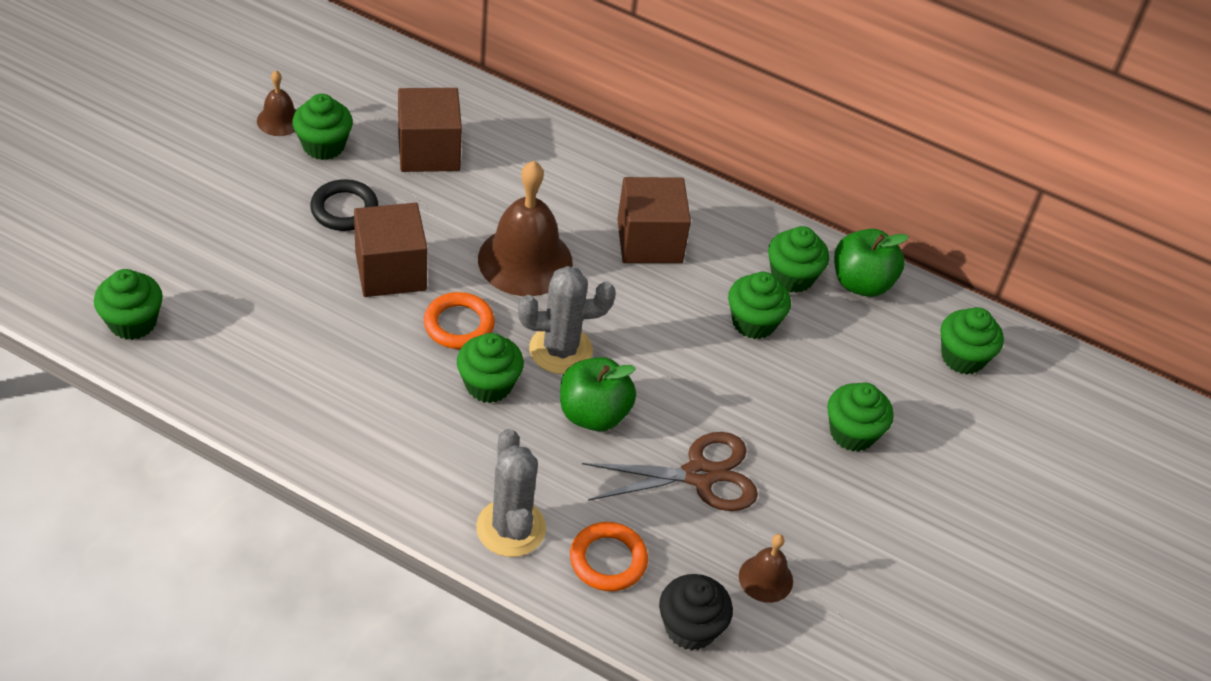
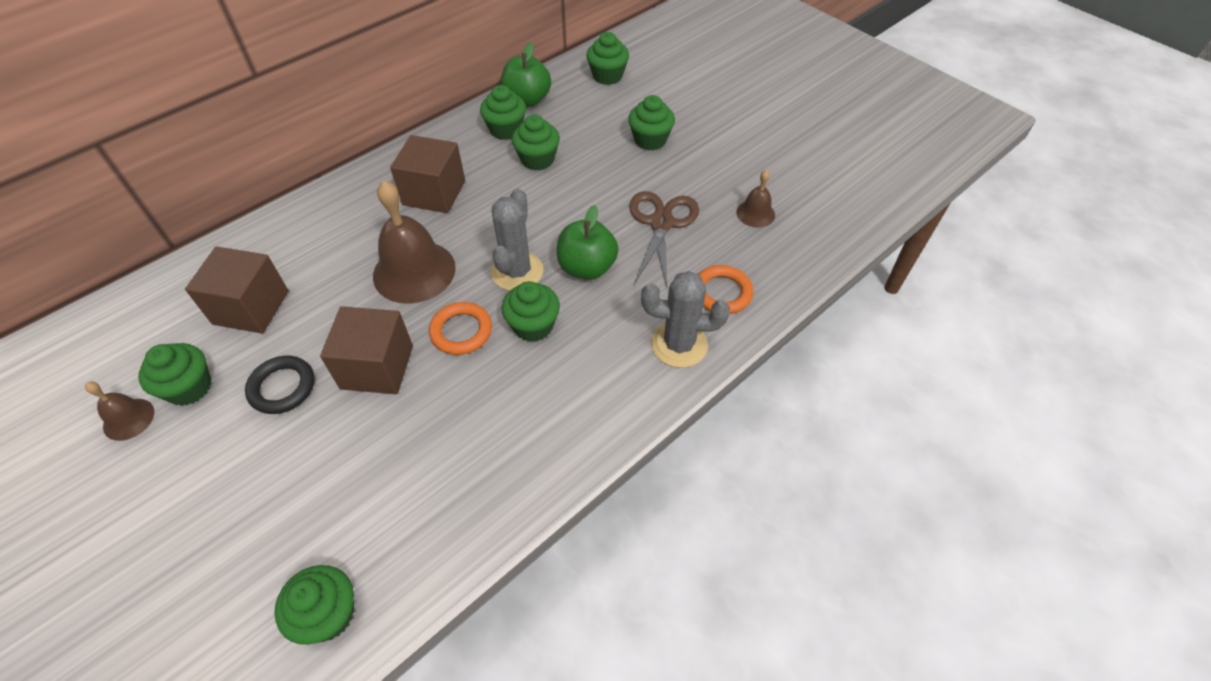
camera: 65 degrees left, 5 degrees up
(690, 628) = (788, 262): black cupcake -> none

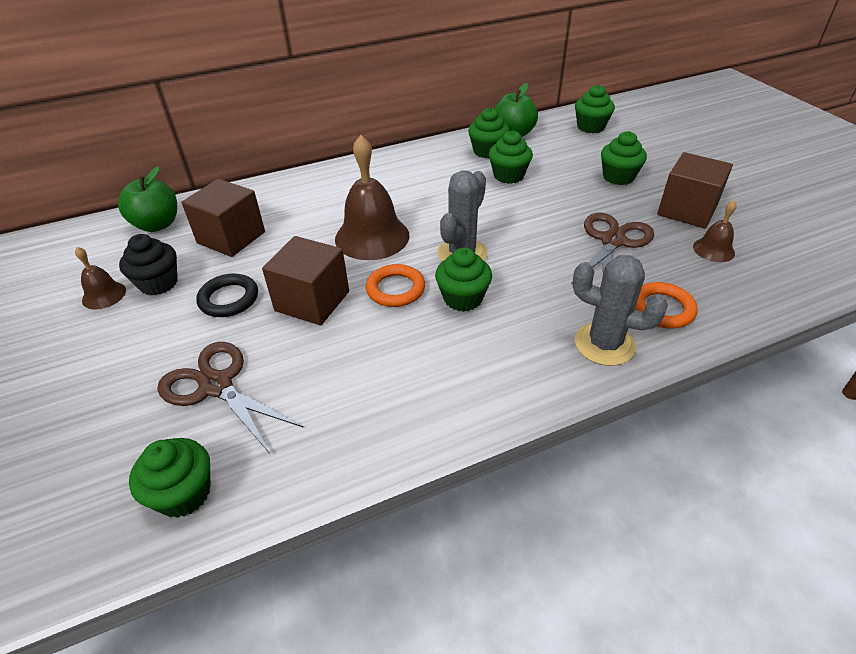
camera: 20 degrees right, 10 degrees down
(189, 387) = (158, 283): green cupcake -> black cupcake
(312, 492) = (216, 386): none -> brown scissors
(434, 193) = (410, 185): brown cube -> brown cube (687, 210)
(587, 267) = (529, 262): green apple -> green apple (157, 225)

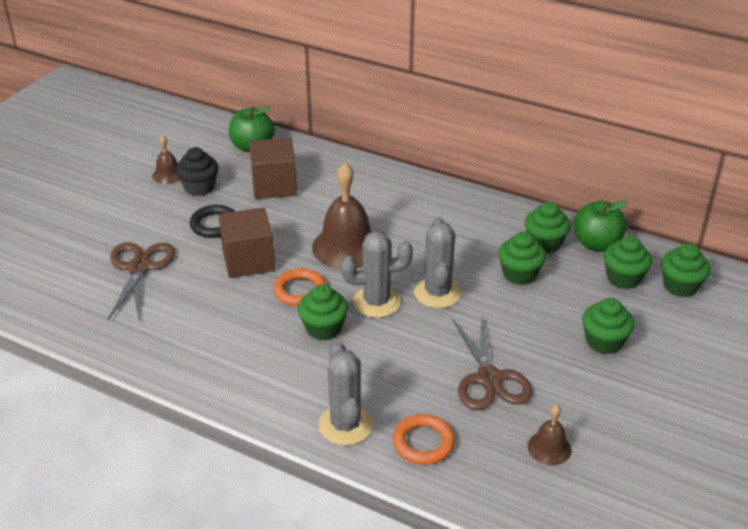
camera: 50 degrees right, 5 degrees down
(184, 493) = (59, 306): green cupcake -> green cupcake (623, 278)
(486, 219) = (437, 293): none -> grey cactus
(612, 241) = (489, 378): brown scissors -> brown scissors turned 90 degrees clockwise
(687, 210) = (598, 409): brown cube -> none

